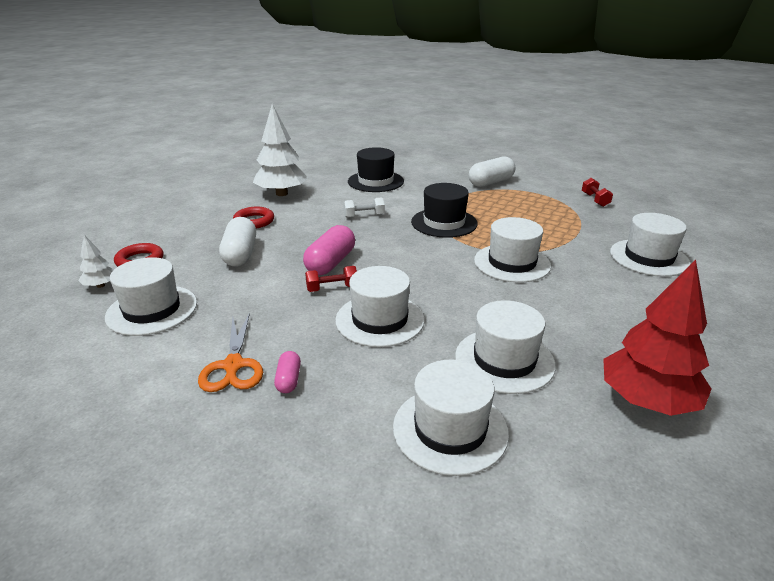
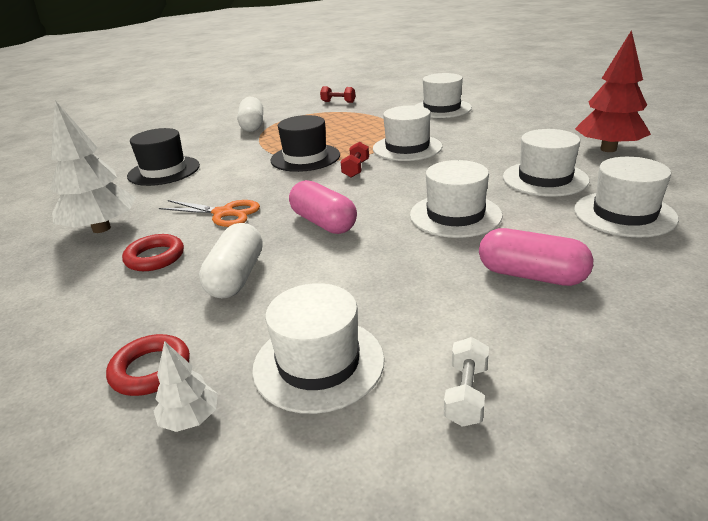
camera: 60 degrees left, 0 degrees up
(233, 365) = (490, 306): orange scissors -> orange scissors (223, 213)
(240, 254) = (236, 277): white capsule -> white capsule turned 75 degrees clockwise
(288, 380) = (531, 275): pink capsule -> pink capsule, size x1.93
(332, 288) = (377, 229): red dumbbell -> red dumbbell (356, 169)
(364, 216) = (239, 190): white dumbbell -> white dumbbell (466, 394)

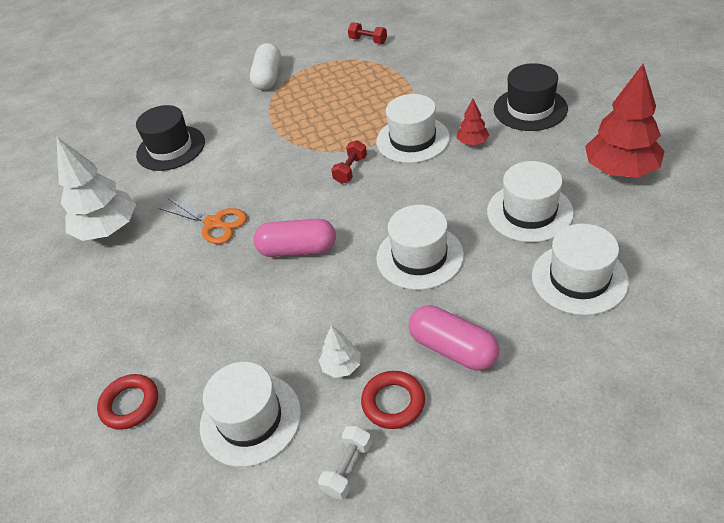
camera: 15 degrees right, 15 degrees up
(155, 257) = (148, 275): red ring -> red ring (393, 402)
(190, 418) = (151, 455): white tree -> white tree (341, 366)
(236, 277) = (209, 311): white capsule -> none
(305, 158) = (307, 144): black hat -> black hat (530, 109)
(323, 223) = (298, 250): pink capsule -> pink capsule turned 60 degrees counterclockwise
(442, 109) = (475, 68): white hat -> none
(464, 145) = (472, 142): none -> red tree

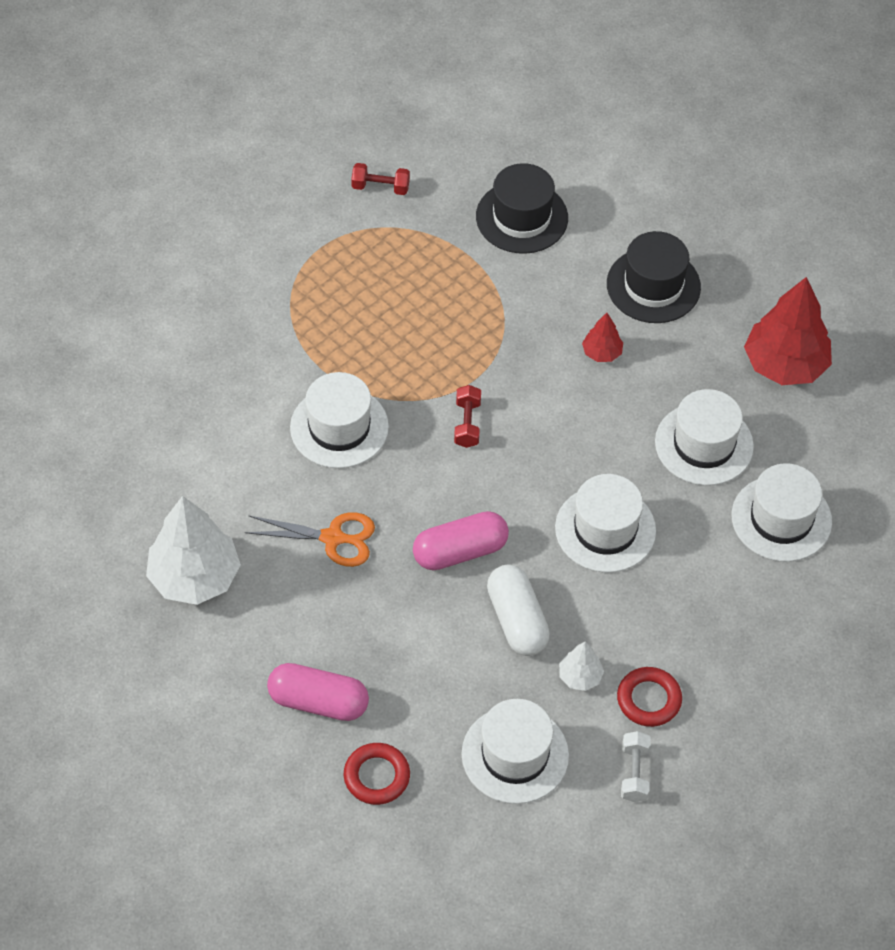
camera: 30 degrees left, 10 degrees up
(171, 148) = (195, 434): black hat -> black hat (522, 217)
(268, 77) = (265, 282): white capsule -> white capsule (517, 620)
(412, 139) = (525, 361): white hat -> white hat (339, 427)
(453, 349) = (684, 629): pink capsule -> pink capsule (318, 702)

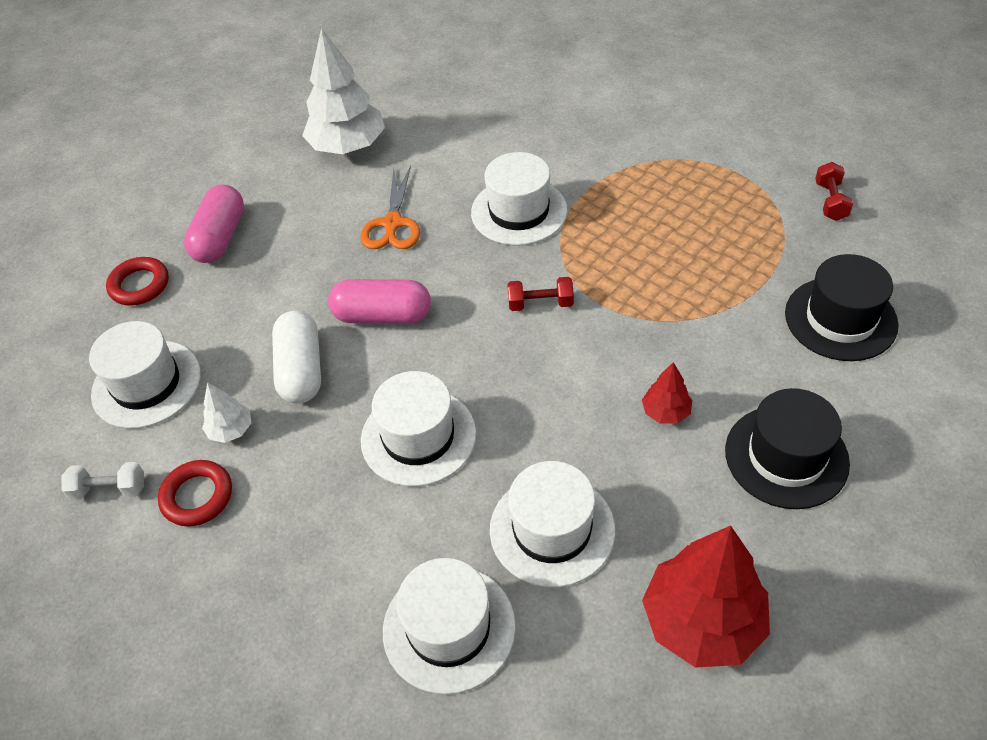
camera: 90 degrees right, 5 degrees down
(460, 551) = (382, 316): pink capsule -> pink capsule turned 60 degrees counterclockwise
(517, 620) = (301, 370): white capsule -> white capsule turned 75 degrees counterclockwise

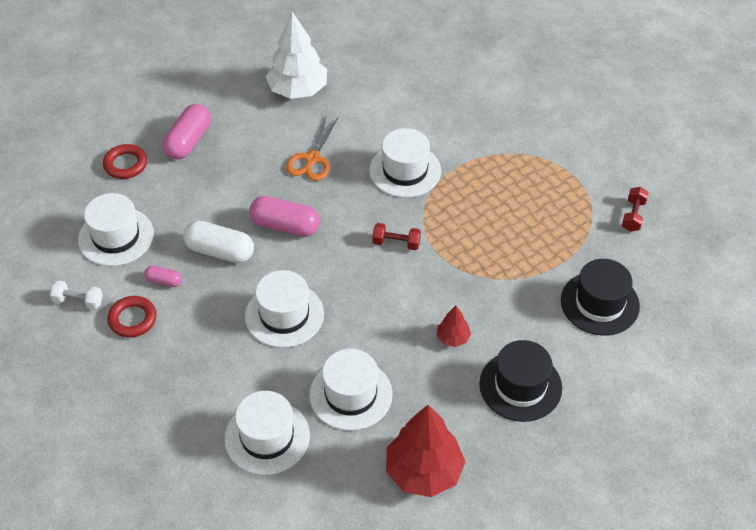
camera: 10 degrees right, 0 degrees up
(231, 430) = (164, 281): white tree -> pink capsule
(301, 370) = (220, 251): white capsule -> white capsule turned 75 degrees counterclockwise

